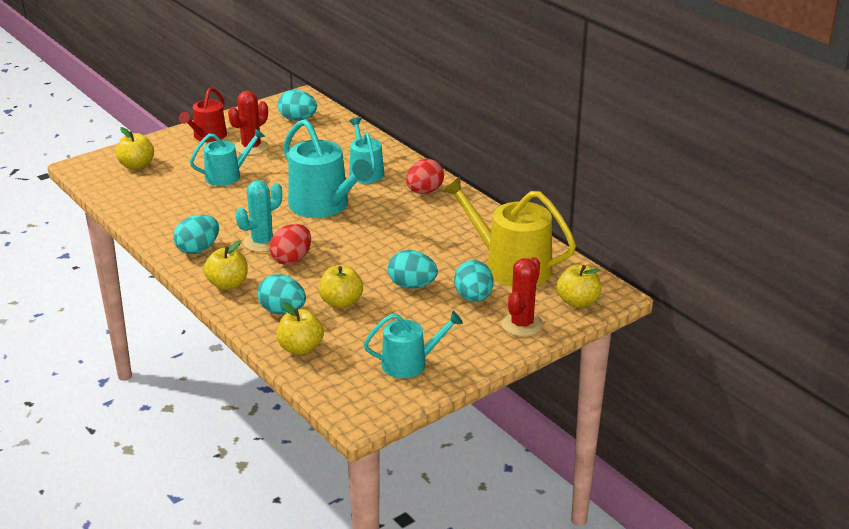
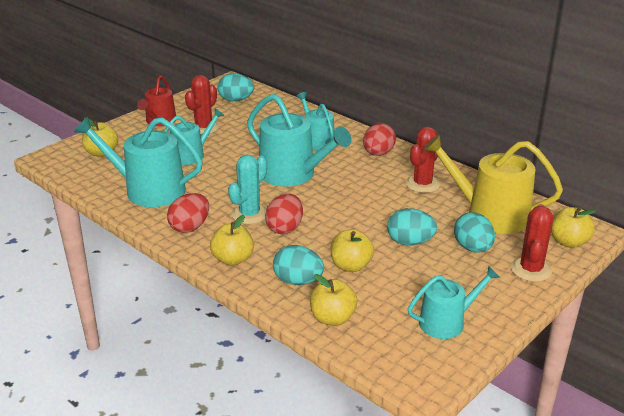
camera: 10 degrees left, 0 degrees up
(170, 208) = (148, 190): none -> turquoise watering can
(198, 249) = (190, 227): turquoise egg -> red egg
(455, 228) = (422, 184): none -> red cactus

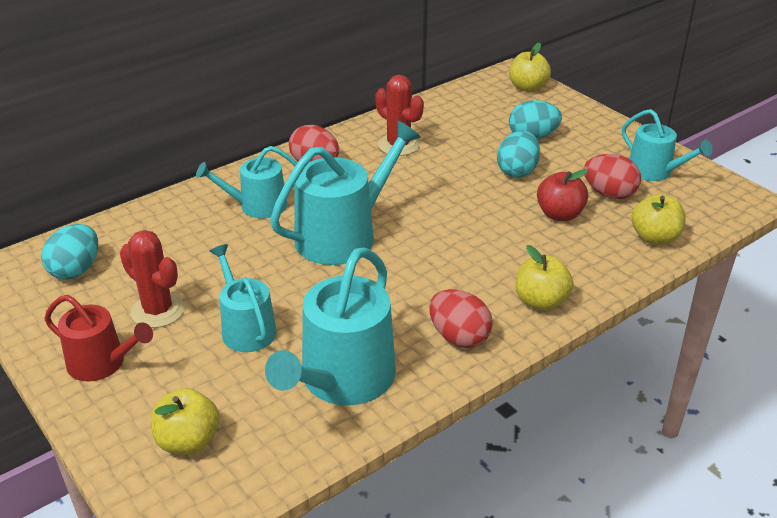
camera: 80 degrees left, 5 degrees up
(249, 214) = (436, 280): turquoise cactus -> none
(285, 228) = (475, 254): red egg -> red egg (609, 194)
(298, 281) = (587, 254): turquoise egg -> none
(351, 266) = (559, 214): yellow apple -> red apple
(447, 322) = (655, 171): turquoise watering can -> turquoise watering can turned 150 degrees clockwise
(489, 214) = (471, 117): yellow watering can -> none
(531, 269) = (571, 114): red cactus -> none

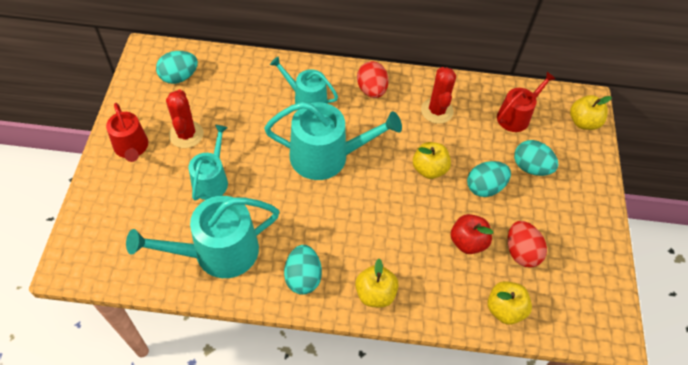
camera: 40 degrees right, 20 degrees up
(188, 441) = (118, 227): yellow apple -> yellow apple (429, 169)
(459, 337) = (303, 277): red egg -> turquoise egg
(471, 112) = (516, 116): none -> red watering can
(655, 171) = (578, 259): turquoise watering can -> none

